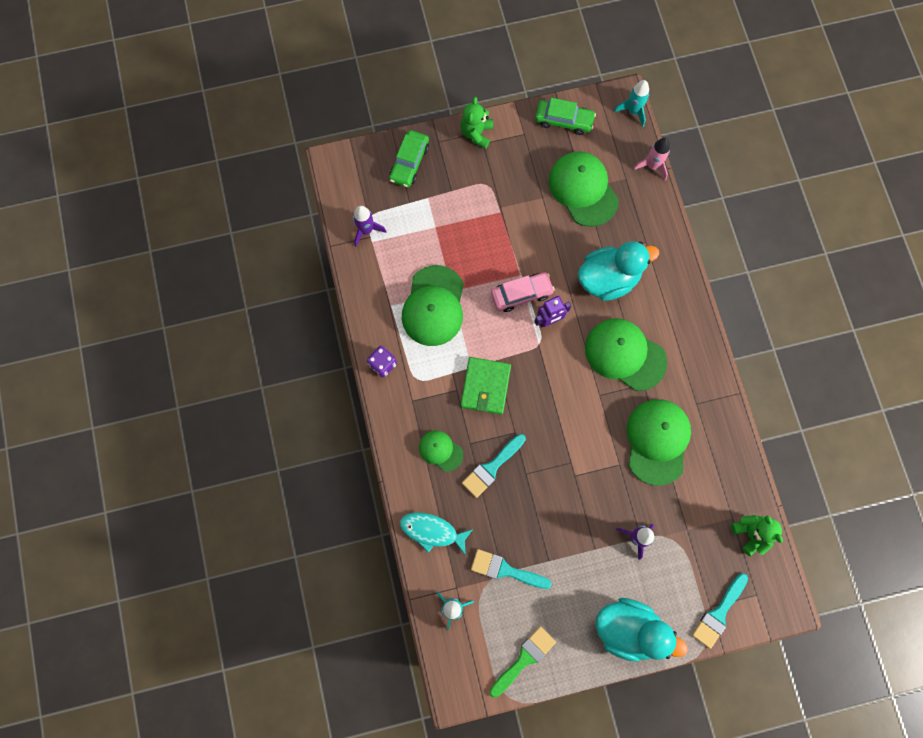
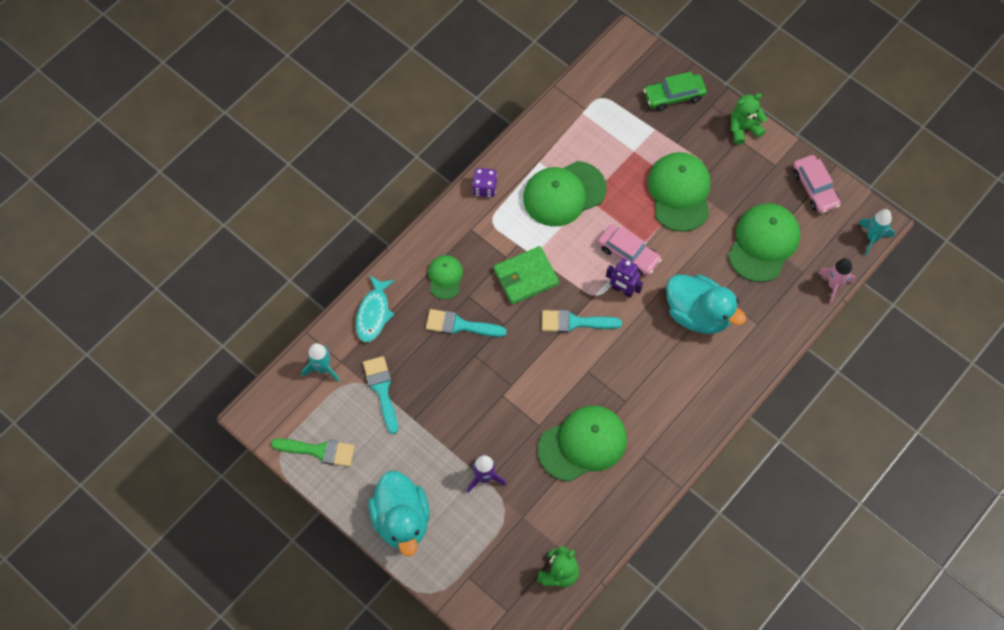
camera: 55 degrees right, 10 degrees down
(366, 230) = (588, 103): purple rocket -> none
(432, 531) = (373, 313): turquoise fish -> turquoise fish turned 150 degrees counterclockwise
(564, 120) = (814, 188): green car -> pink car
(625, 354) = (640, 369): green cap -> green cap (679, 192)
(718, 613) = (467, 588): turquoise brush -> turquoise brush (575, 322)

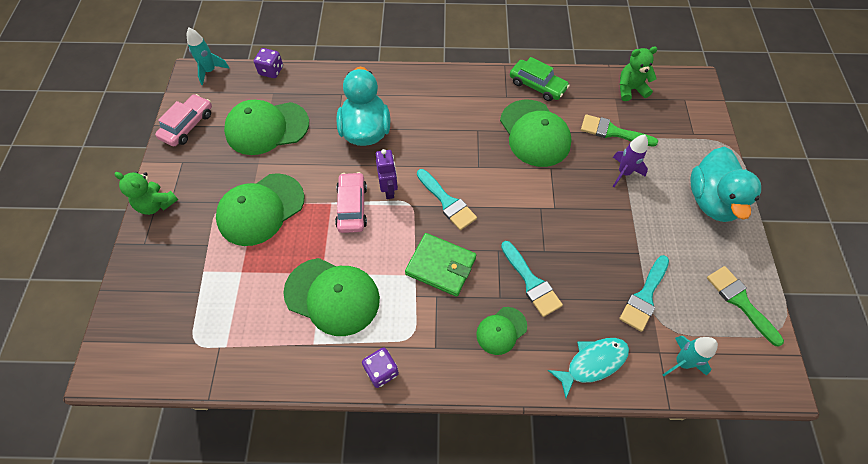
camera: 130 degrees left, 5 degrees down
(401, 520) = (711, 200): turquoise duck -> turquoise duck turned 150 degrees clockwise
(529, 509) = (612, 132): none -> green brush
(583, 444) = (534, 133): green cap -> green cap turned 135 degrees counterclockwise
(674, 95) = (151, 280): green car -> green car (537, 85)
(833, 286) = (271, 71): pink rocket -> purple dice

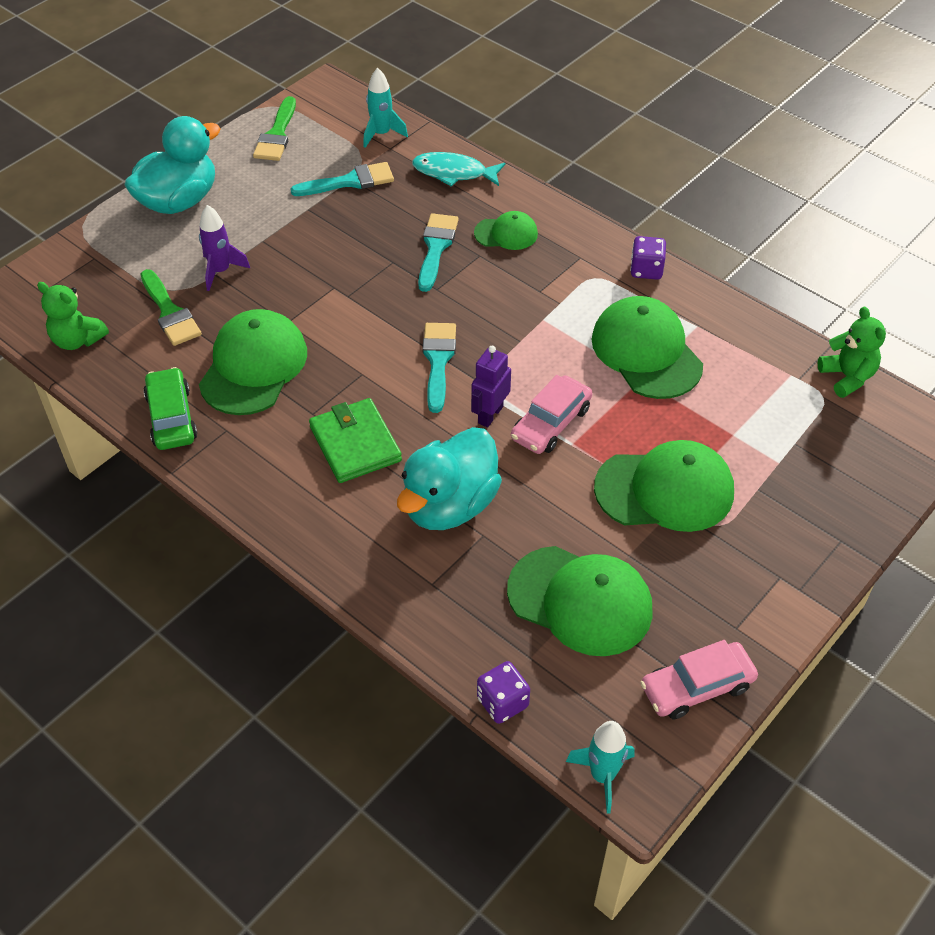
camera: 140 degrees left, 10 degrees down
(156, 204) = (802, 584): green teddy bear -> green teddy bear (847, 377)
(440, 266) = (509, 311): green wallet -> green wallet (355, 444)

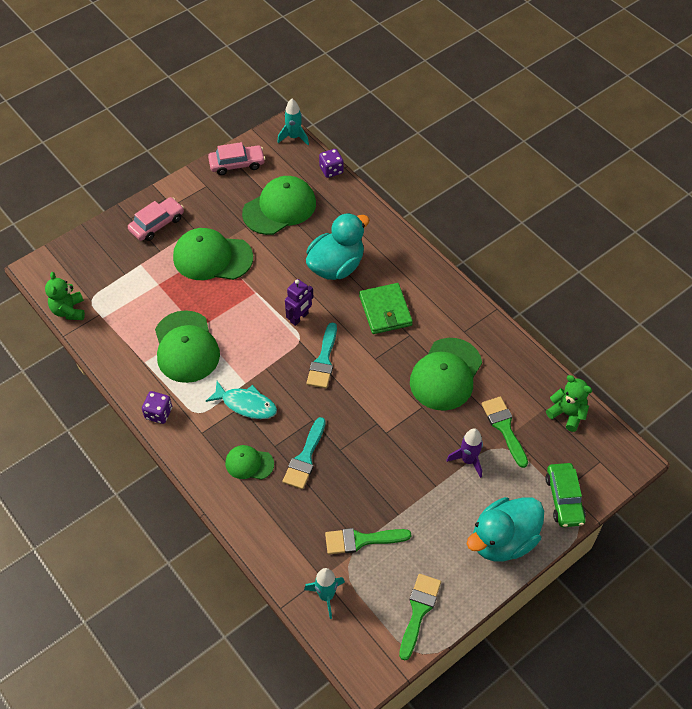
camera: 170 degrees left, 5 degrees up
(171, 417) = (498, 345): green car -> green car (564, 499)
(350, 181) = (361, 540): turquoise brush -> green brush
(454, 173) = (274, 537): turquoise fish -> turquoise fish (246, 404)
(551, 423) = (264, 307): pink car -> pink car (157, 224)
(580, 601) = (279, 208): green cap -> green cap turned 105 degrees clockwise

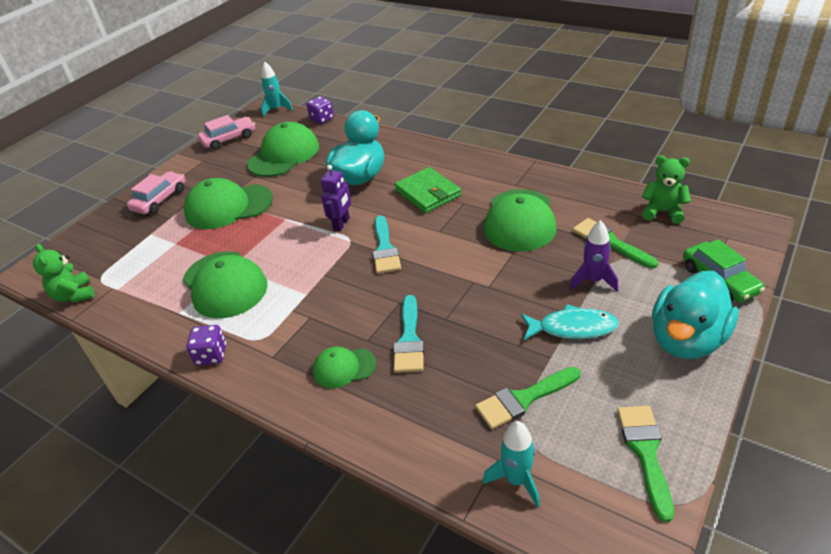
camera: 15 degrees left, 15 degrees down
(246, 404) = (315, 313): turquoise fish -> turquoise fish (572, 328)

